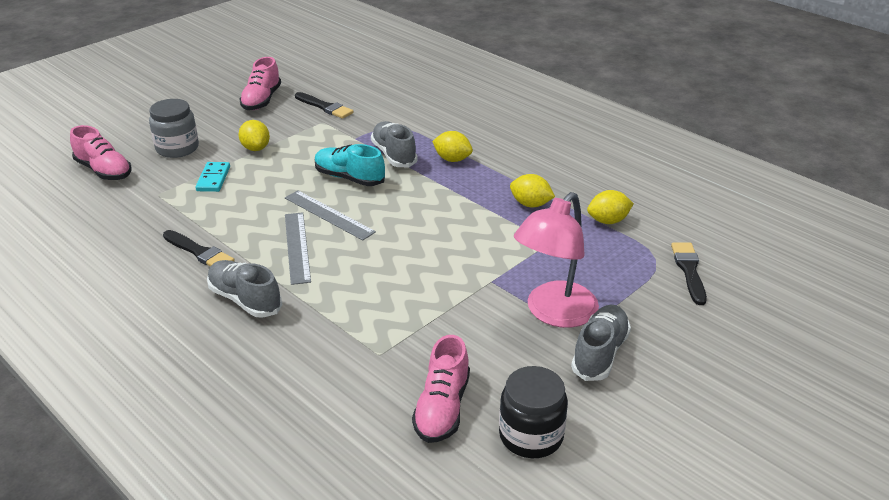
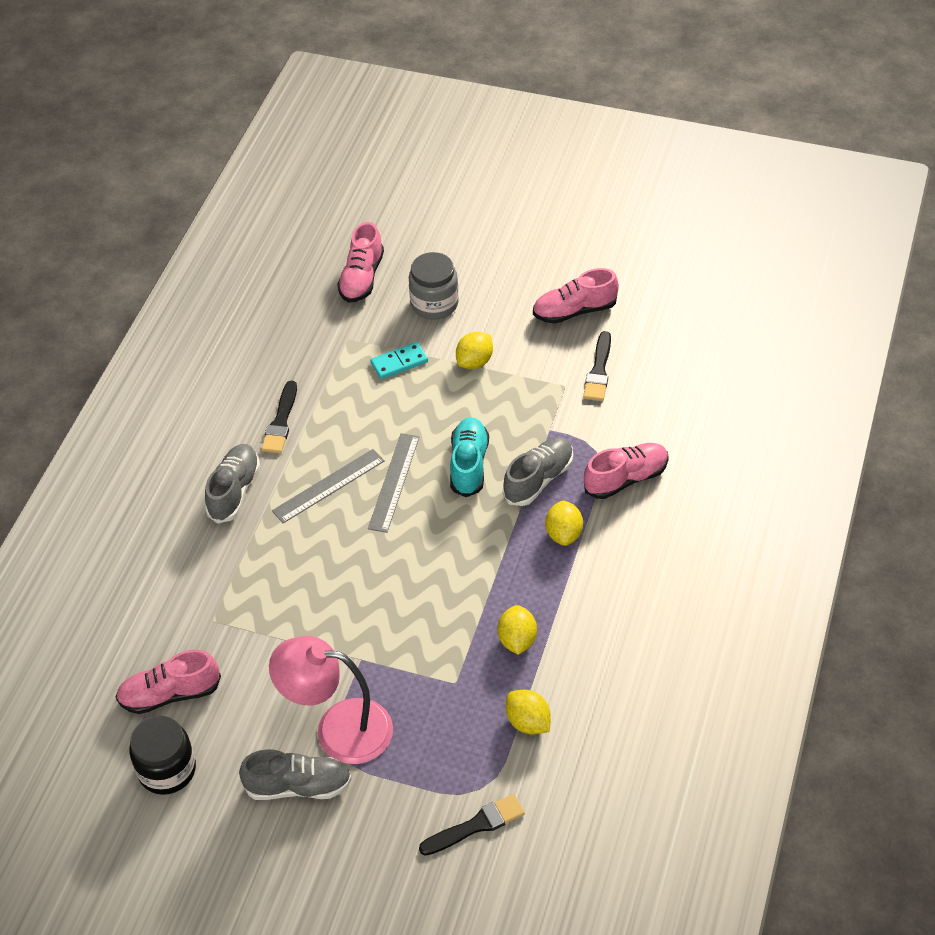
camera: 65 degrees right, 15 degrees up
(428, 124) = (625, 479): none -> pink shoe

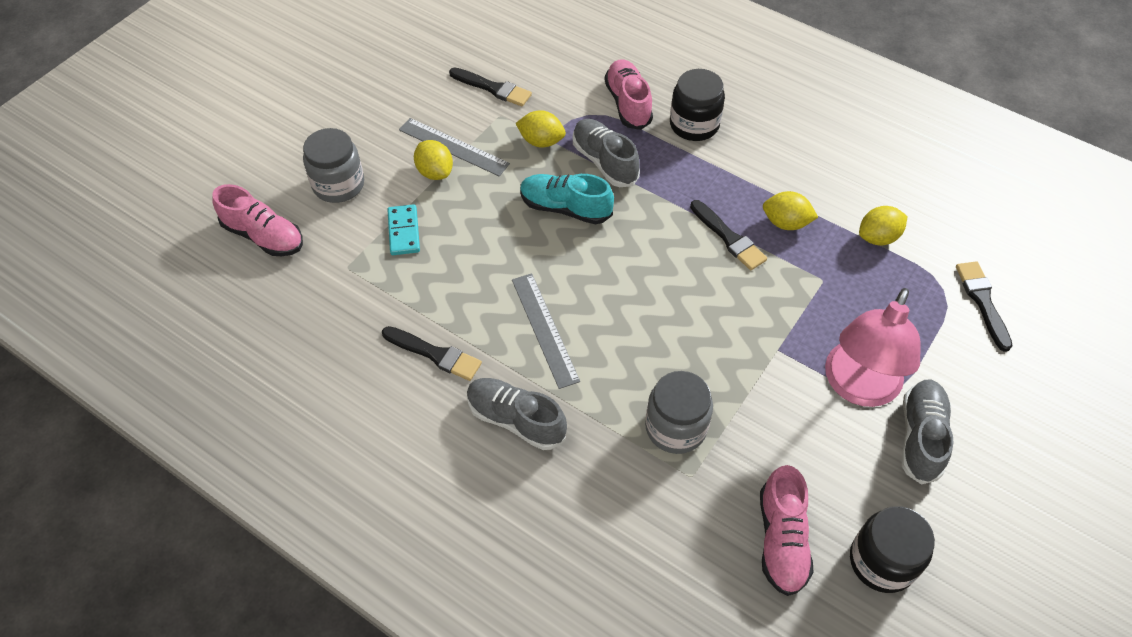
camera: 75 degrees left, 5 degrees up
(257, 599) = (675, 427): none -> grey jar
(393, 482) = (562, 272): grey ruler -> grey ruler (453, 147)
(480, 597) = (729, 238): none -> black brush
(564, 534) = (675, 160): yellow lemon -> yellow lemon (541, 141)
(574, 311) = (410, 85): pink shoe -> none
(620, 539) = (694, 124): none -> black jar

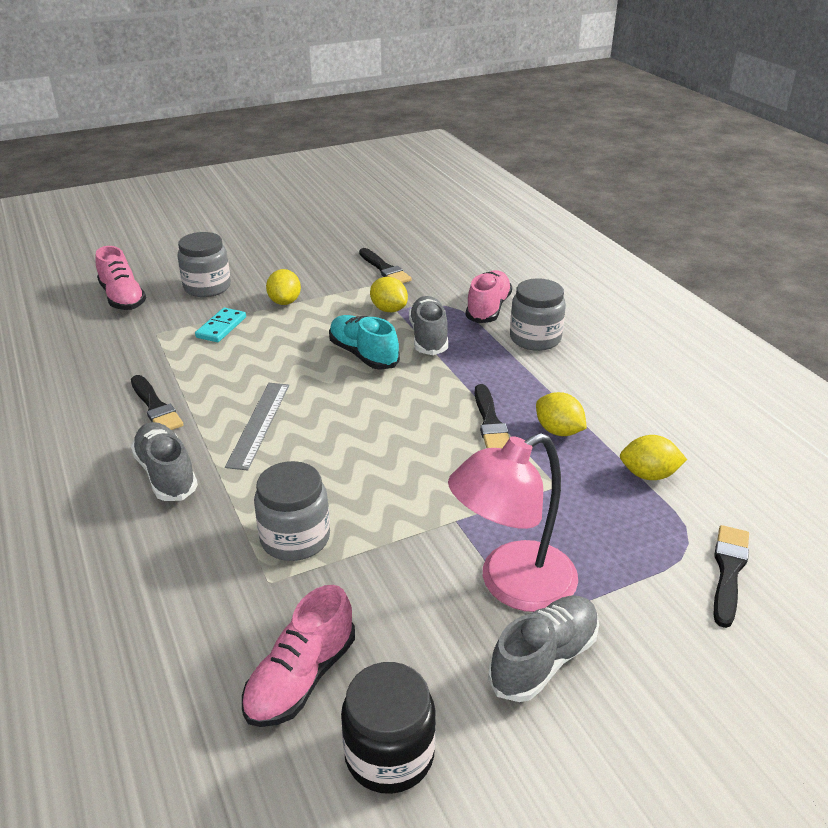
camera: 30 degrees right, 20 degrees down
(453, 147) = (315, 292): grey ruler -> none
(694, 124) = (535, 338): black jar -> grey jar

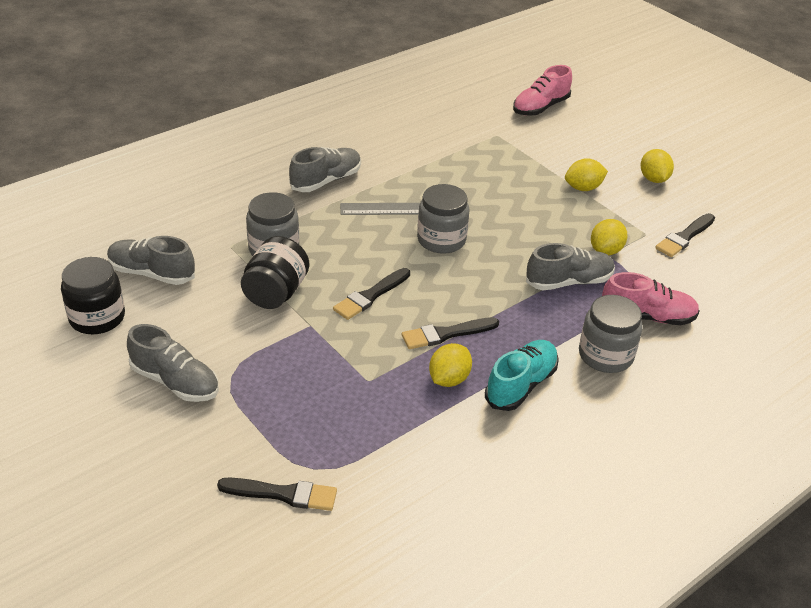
camera: 75 degrees right, 5 degrees up
(155, 407) = (400, 158): black brush -> black brush (370, 296)
(207, 287) = (583, 143): grey jar -> grey jar (441, 240)
(221, 327) = (522, 163): turquoise domino -> none
(301, 678) = (152, 273): pink shoe -> grey shoe
(363, 355) = (519, 246): turquoise shoe -> turquoise shoe (521, 385)
(386, 545) = (276, 293): none -> black jar
(512, 585) = (245, 361): pink lamp -> none
(648, 475) = (402, 443): yellow lemon -> yellow lemon (653, 179)

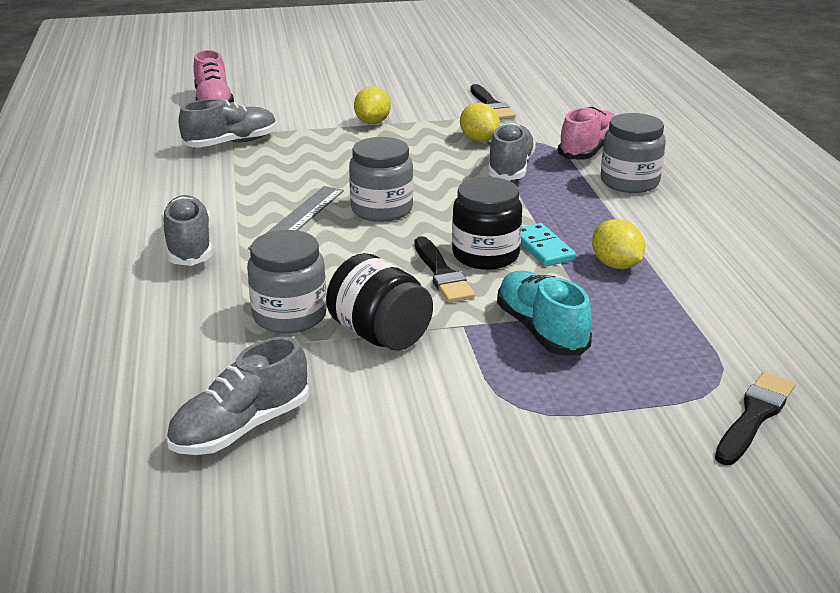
camera: 60 degrees left, 10 degrees down
(97, 318) = (299, 504): black jar -> black jar (485, 255)
(175, 382) = (501, 457): grey shoe -> grey shoe (231, 143)
(446, 334) = (542, 248): black brush -> turquoise domino
(521, 385) = (647, 231): turquoise shoe -> turquoise shoe (541, 330)
(653, 179) = (394, 92): yellow lemon -> none

